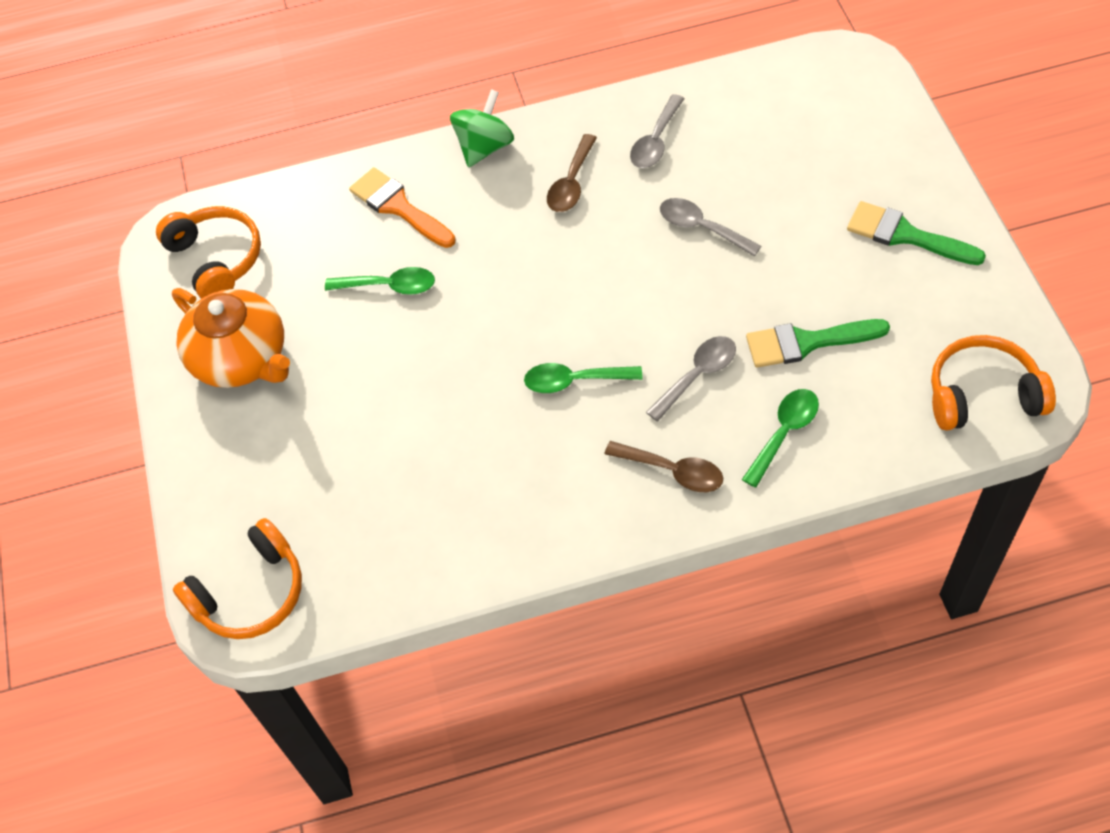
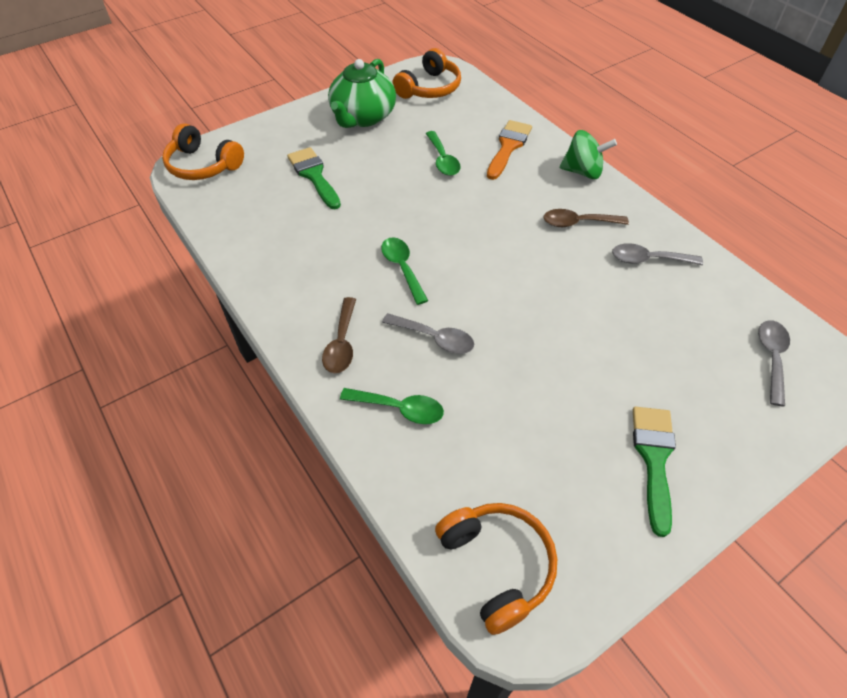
camera: 65 degrees right, 5 degrees down
(242, 358) = (363, 117): orange teapot -> green teapot
(701, 227) = (579, 307): grey spoon -> grey spoon (771, 358)
(807, 342) = (497, 405): green brush -> green brush (314, 175)

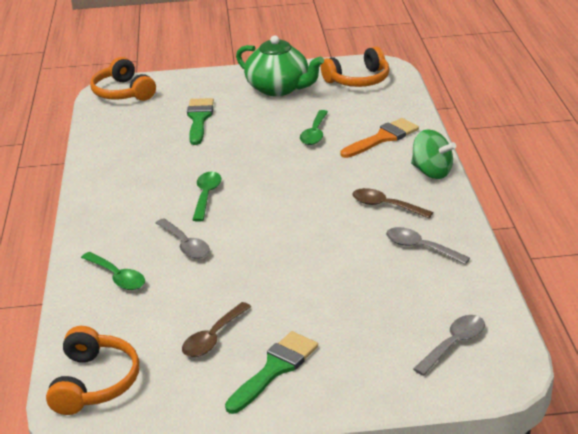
camera: 30 degrees right, 20 degrees down
(342, 343) = (115, 227): brown spoon -> brown spoon (213, 338)
(363, 117) = (279, 88): green teapot -> green teapot turned 105 degrees counterclockwise

